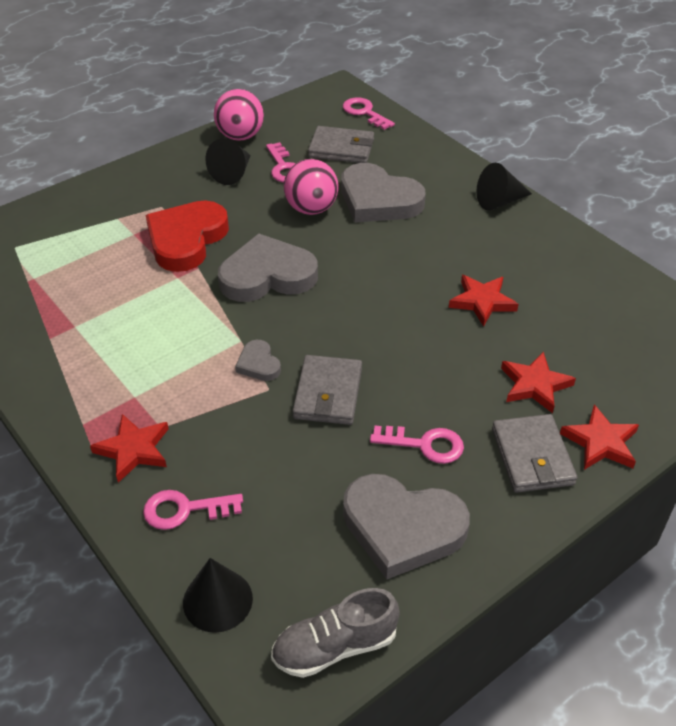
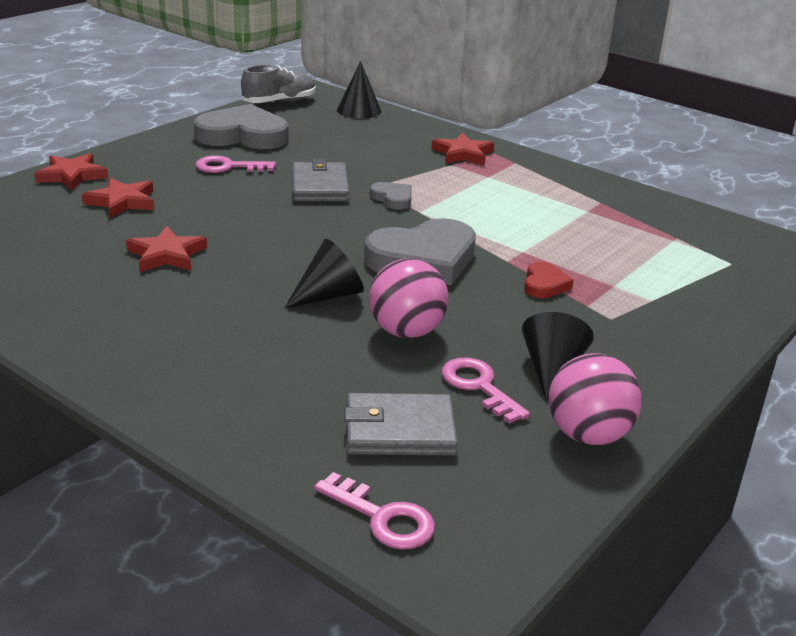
camera: 165 degrees right, 15 degrees down
(185, 510) = (403, 134): pink key -> none
(186, 240) = (544, 284): red heart -> red heart, size x0.47
(378, 200) = (313, 352): grey heart -> none
(499, 201) = (123, 367): black cone -> black cone (329, 295)
(532, 456) = (136, 166): grey wallet -> none

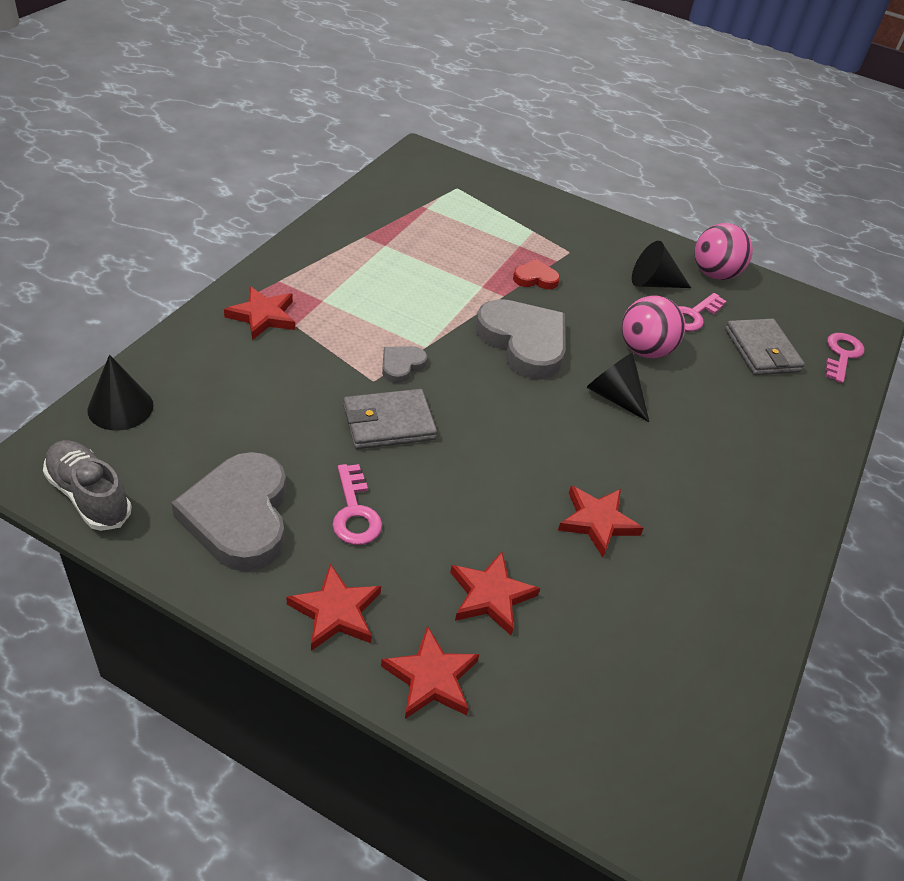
camera: 105 degrees left, 15 degrees up
(145, 155) = (336, 611): none -> red star

